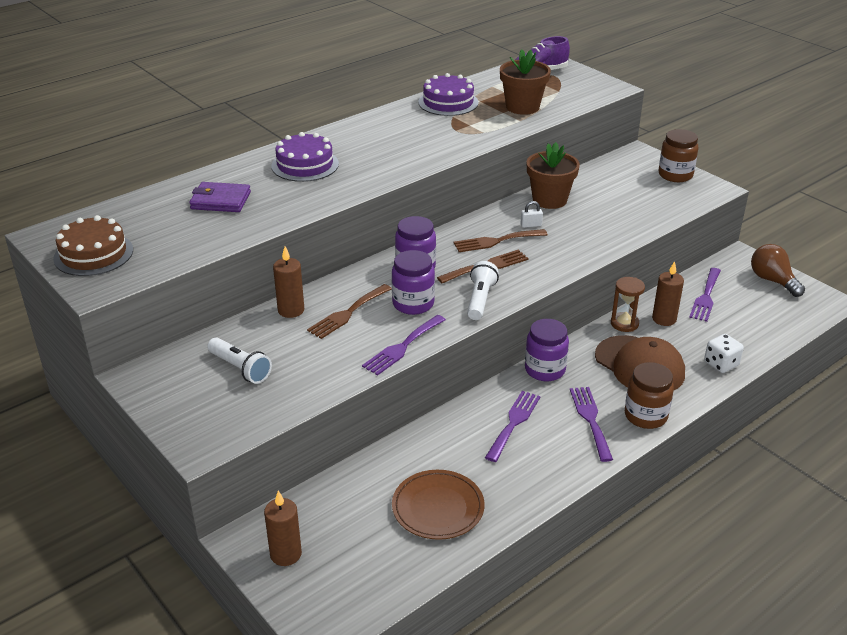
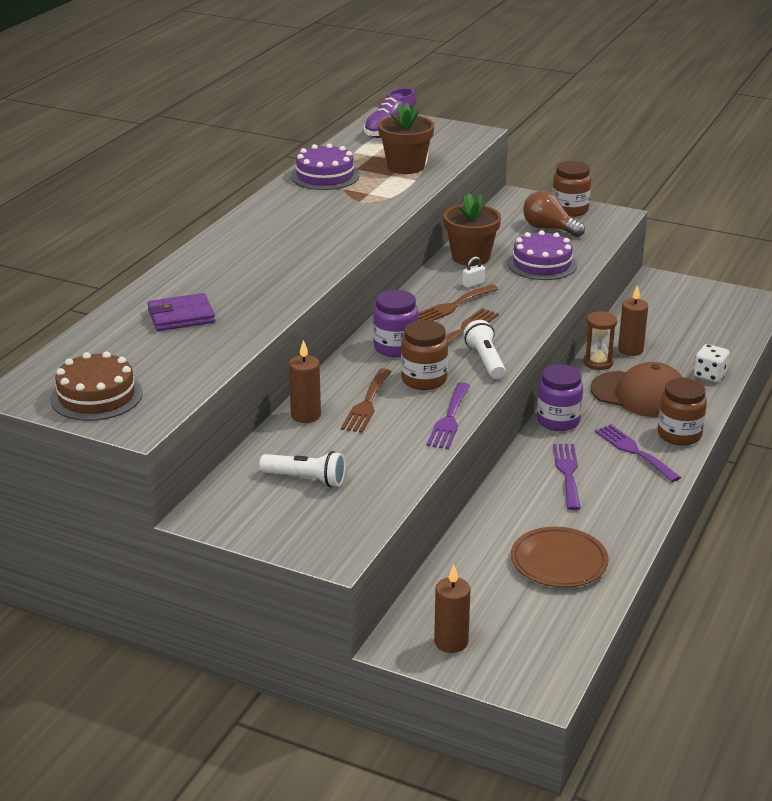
camera: 25 degrees left, 5 degrees down
(305, 165) = (236, 264): purple cake -> purple cake (542, 264)
(413, 304) = (424, 380): purple jar -> brown jar
(706, 297) = (652, 322): purple fork -> none
(772, 281) = (699, 294): brown light bulb -> brown light bulb (549, 229)

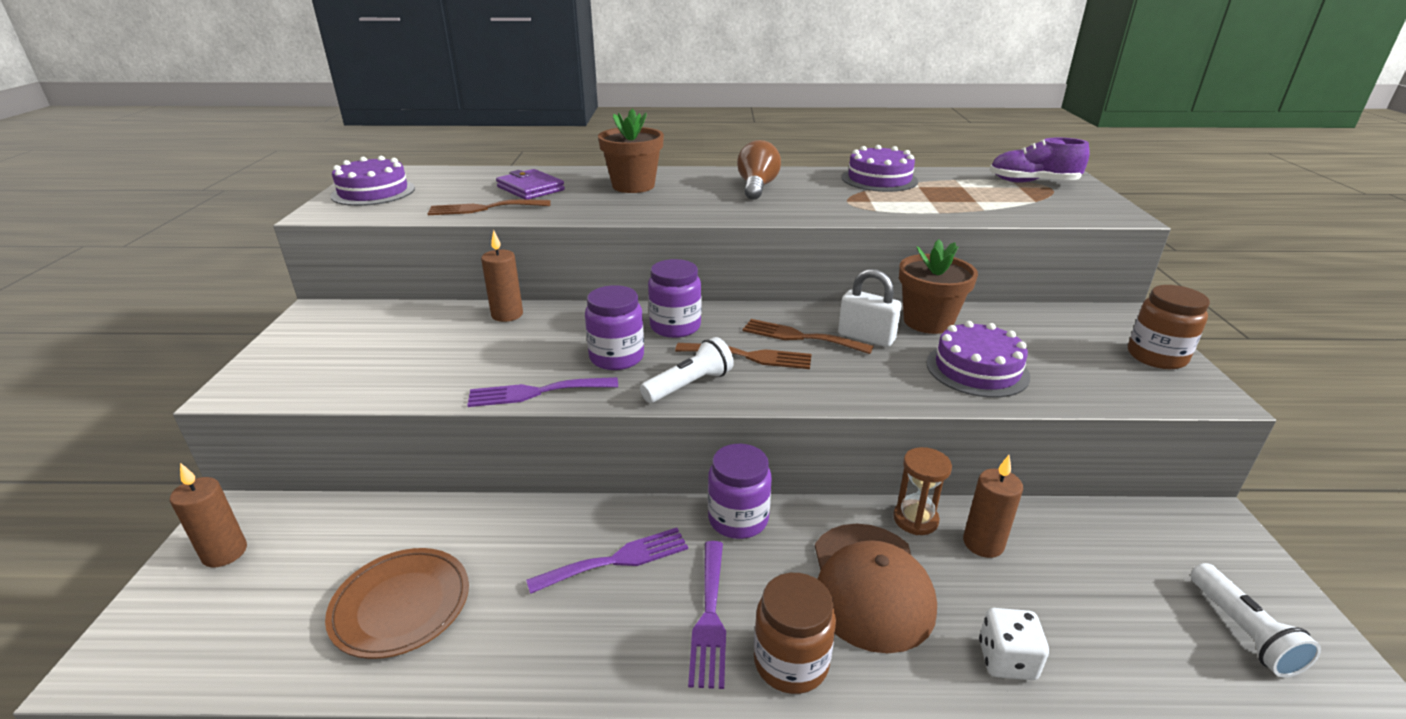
camera: 65 degrees right, 0 degrees up
(96, 396) = (373, 192): brown cake -> purple cake
(306, 479) = (384, 342): white flashlight -> white flashlight (1243, 632)
(367, 404) = (546, 338): brown fork -> brown fork (484, 208)
(405, 166) = (962, 202): brown flower pot -> brown flower pot (633, 186)
(424, 380) = (616, 357): brown jar -> purple jar
(473, 284) = (866, 337): white padlock -> white padlock, size x1.90
(549, 229) = (1079, 353): brown light bulb -> brown light bulb (757, 187)
(634, 451) = (710, 617): purple fork -> purple fork turned 150 degrees clockwise

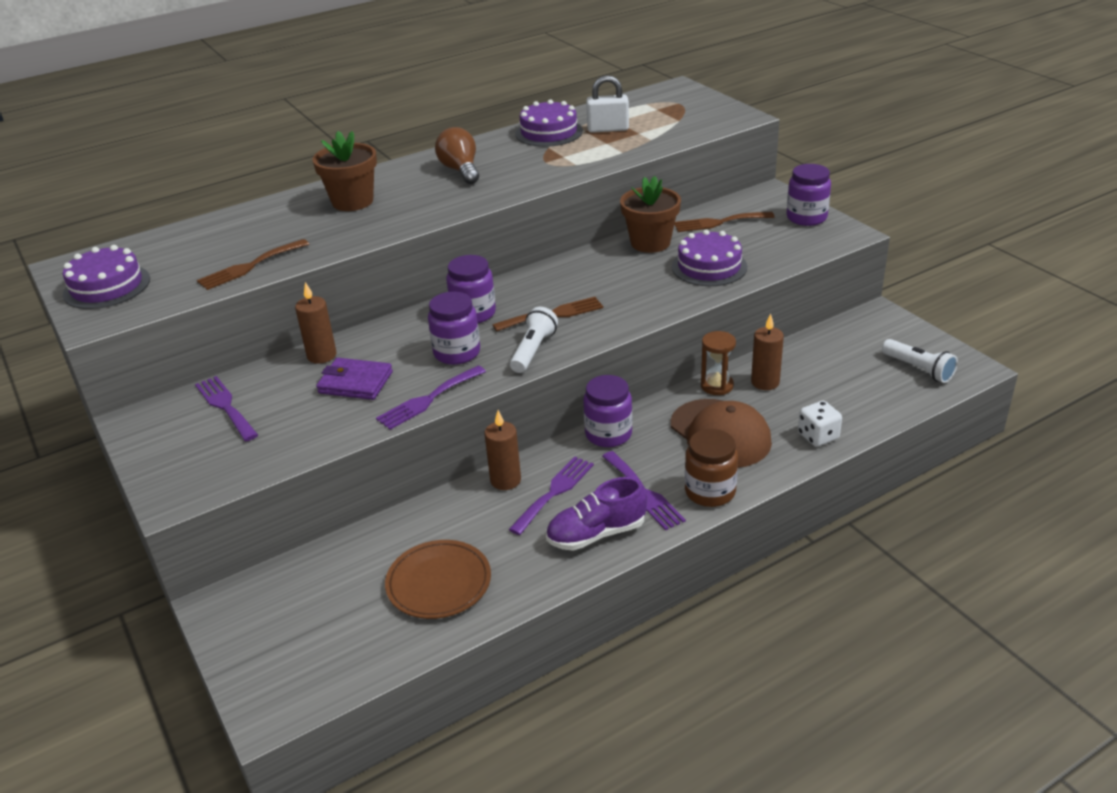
camera: 30 degrees left, 5 degrees up
(225, 553) = (256, 624): brown candle -> brown candle (505, 480)
(384, 327) = (225, 406): none -> purple fork
(530, 188) = (261, 233): purple wallet -> purple wallet (355, 382)
(800, 337) = (574, 287): brown fork -> brown fork (719, 222)
(866, 337) = (619, 270): white padlock -> white padlock (608, 129)
(1033, 182) = (663, 102): purple shoe -> purple shoe (596, 534)
(1156, 357) = (806, 217): brown jar -> purple jar

